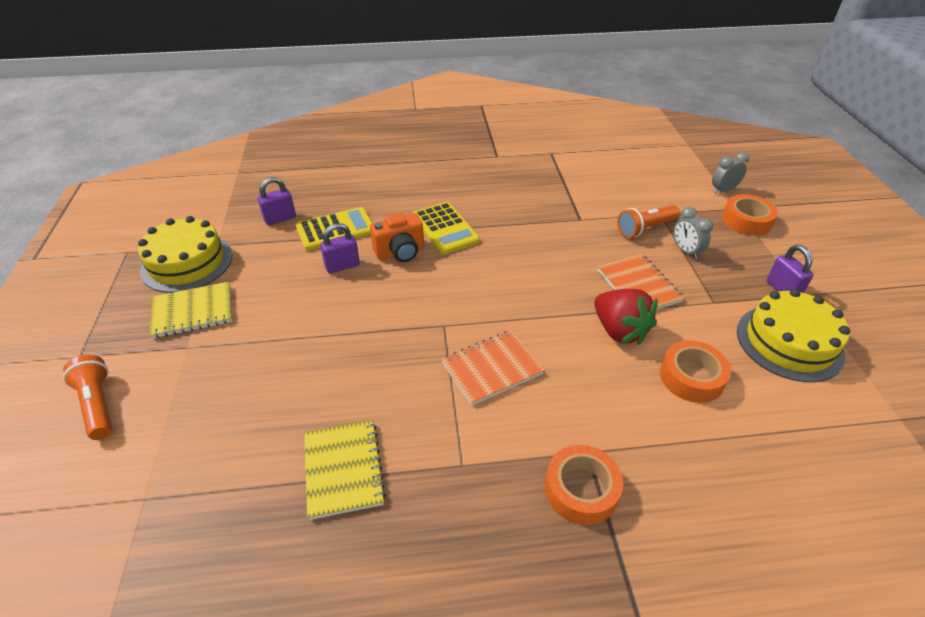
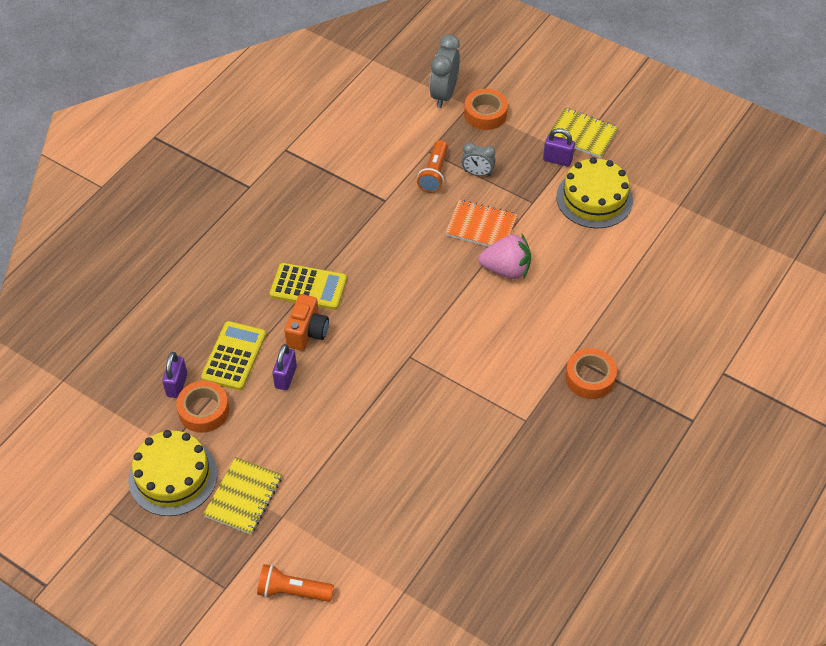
camera: 50 degrees left, 10 degrees up
(343, 469) = (475, 479): yellow notebook -> yellow notebook (582, 134)
(492, 369) = (472, 357): orange notebook -> none
(619, 331) = (506, 269): red strawberry -> pink strawberry
(691, 377) = (572, 266): orange tape -> orange tape (204, 410)
(723, 190) = (444, 94): grey clock -> grey clock, size x1.65

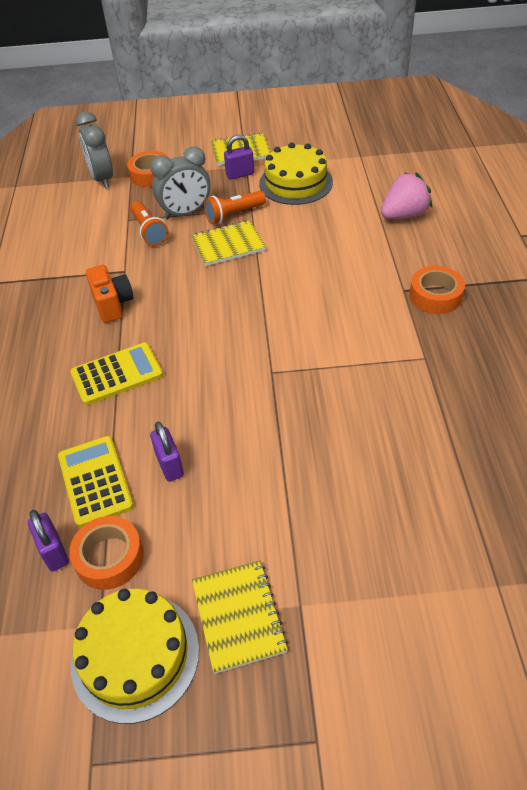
camera: 35 degrees left, 5 degrees down
(292, 591) = (393, 679): orange flashlight -> orange flashlight (233, 215)
(307, 332) = (153, 412): orange camera -> orange camera (112, 304)
(477, 173) = (185, 213): grey clock -> grey clock, size x1.65
(481, 226) = (228, 245): orange notebook -> yellow notebook
(506, 269) = (282, 262): pink strawberry -> pink strawberry (404, 215)

